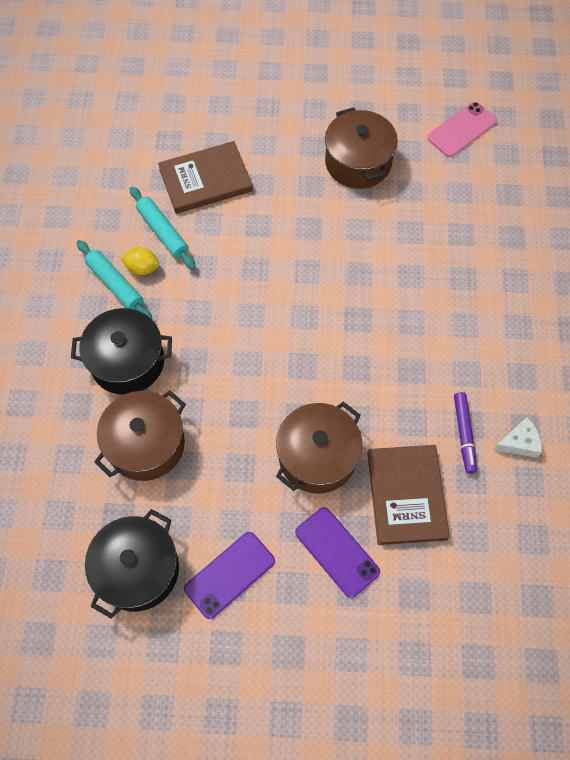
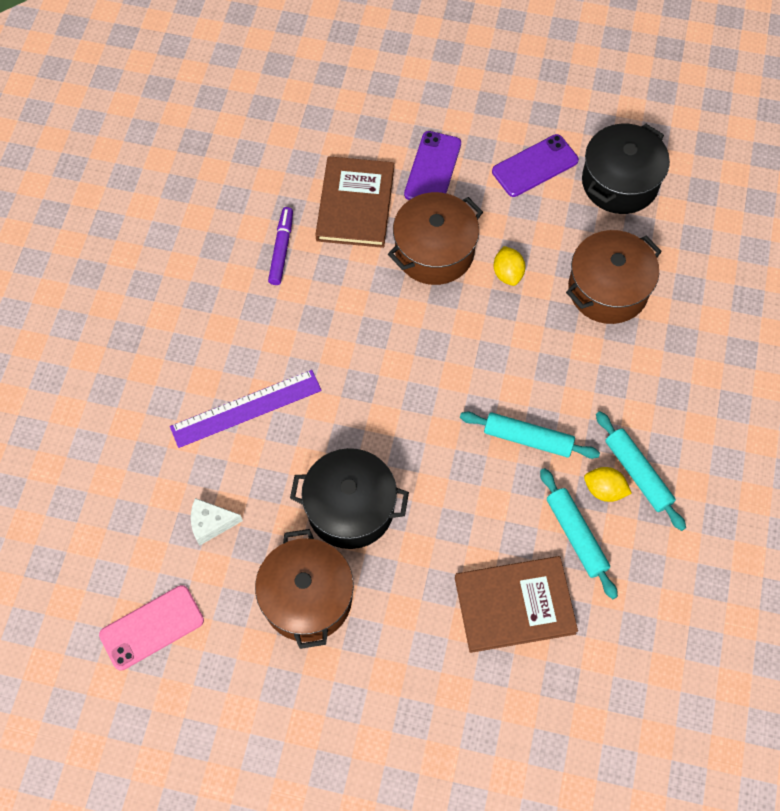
camera: 170 degrees left, 0 degrees up
(127, 362) = (625, 378): black pot -> black pot (350, 508)
(208, 298) = (528, 439): none -> turquoise rolling pin
(243, 445) = (508, 273): none -> yellow lemon
(337, 552) = (433, 169): purple phone -> purple phone turned 45 degrees clockwise
(447, 286) = (246, 408): none -> purple ruler
(519, 442) = (229, 233): white cheese -> white cheese (211, 523)

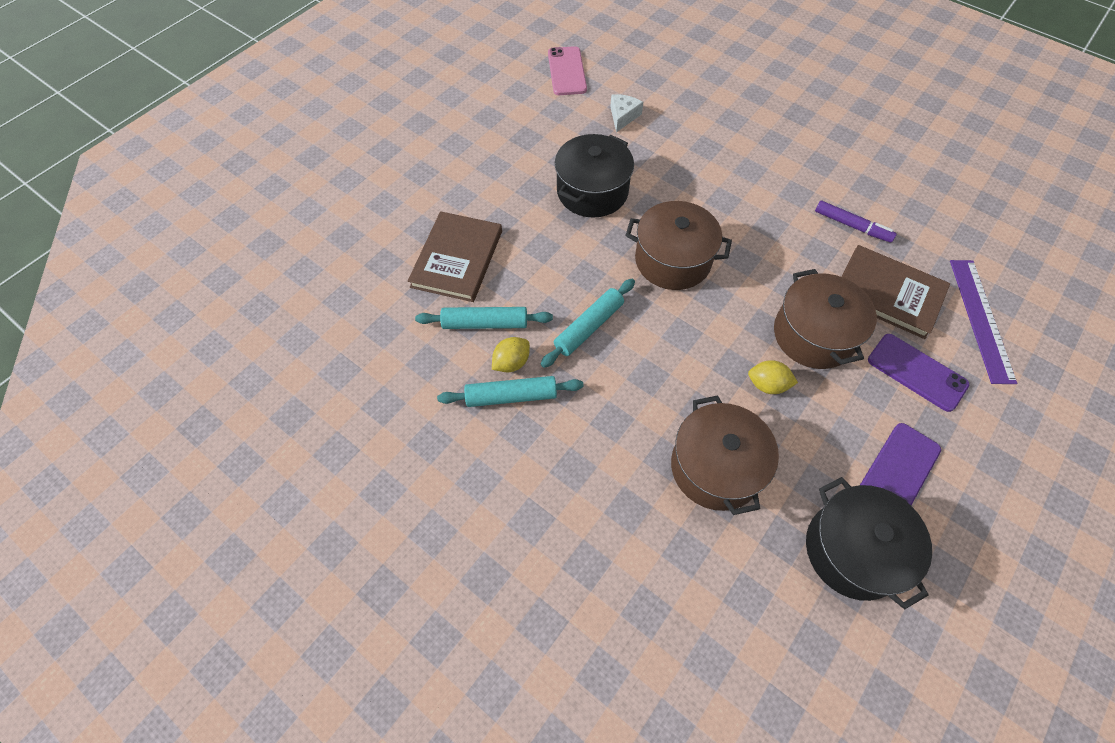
camera: 115 degrees right, 5 degrees down
(246, 408) = (706, 160): purple ruler -> purple ruler (981, 319)
(307, 598) = (539, 147): brown pot -> brown pot (672, 260)
(535, 166) = (898, 470): purple phone -> purple phone turned 45 degrees clockwise

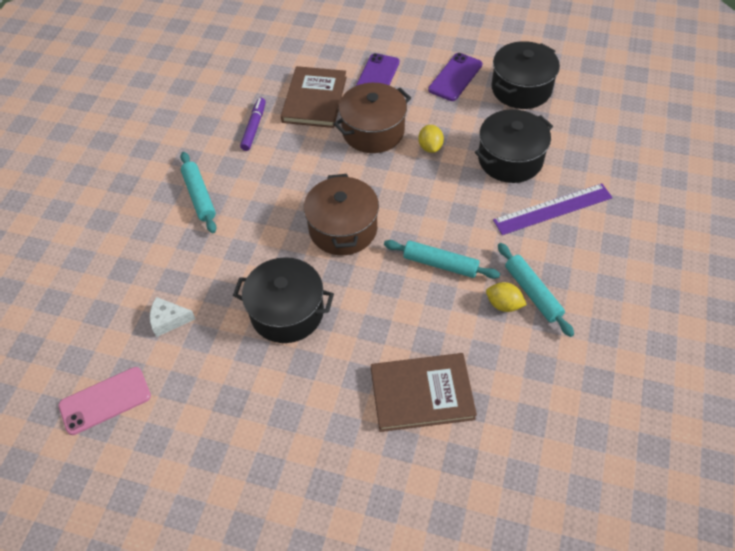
camera: 110 degrees left, 5 degrees down
(485, 323) = (478, 339): turquoise rolling pin -> turquoise rolling pin (199, 196)
(716, 467) = (510, 159): brown pot -> black pot
(898, 470) = (455, 77): purple phone -> purple phone turned 75 degrees counterclockwise
(981, 319) = (314, 54): purple ruler -> purple ruler (552, 209)

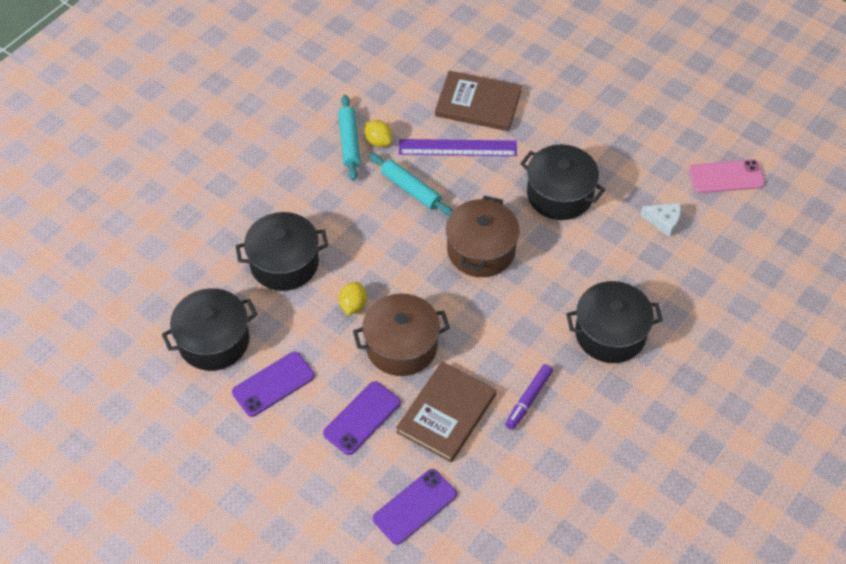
camera: 160 degrees left, 0 degrees up
(199, 196) = (610, 333): turquoise rolling pin -> black pot
(311, 43) = (415, 506): none -> purple phone
(552, 209) = (281, 202): purple ruler -> purple ruler (457, 148)

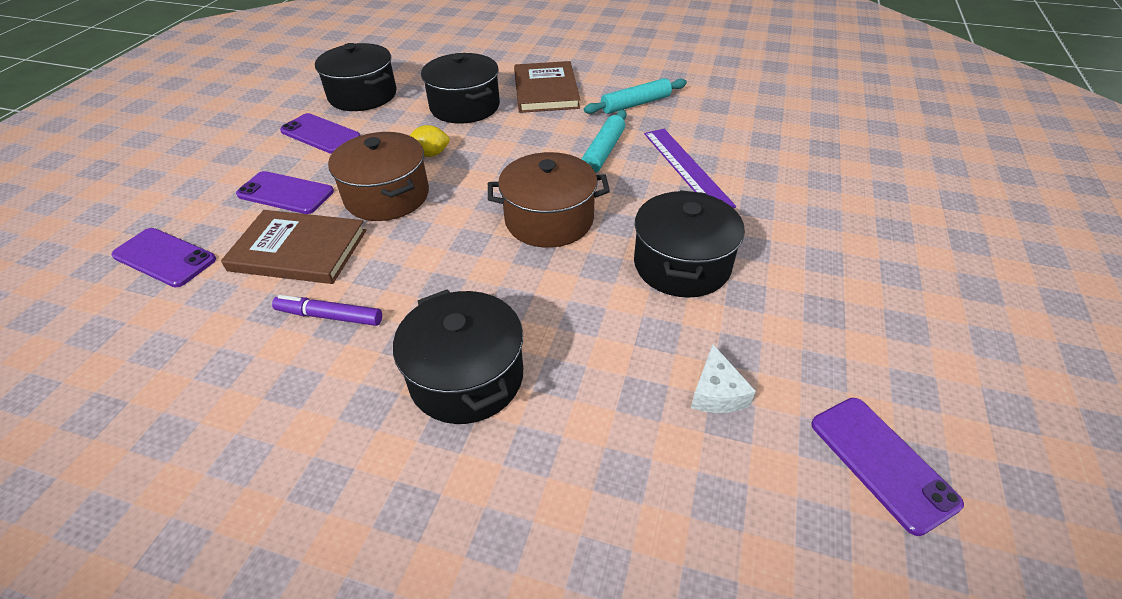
camera: 70 degrees right, 10 degrees down
(378, 141) = (651, 119): yellow lemon -> none
(478, 104) = (764, 166): brown book -> brown book (546, 90)
(726, 177) = (882, 462): pink phone -> purple phone

